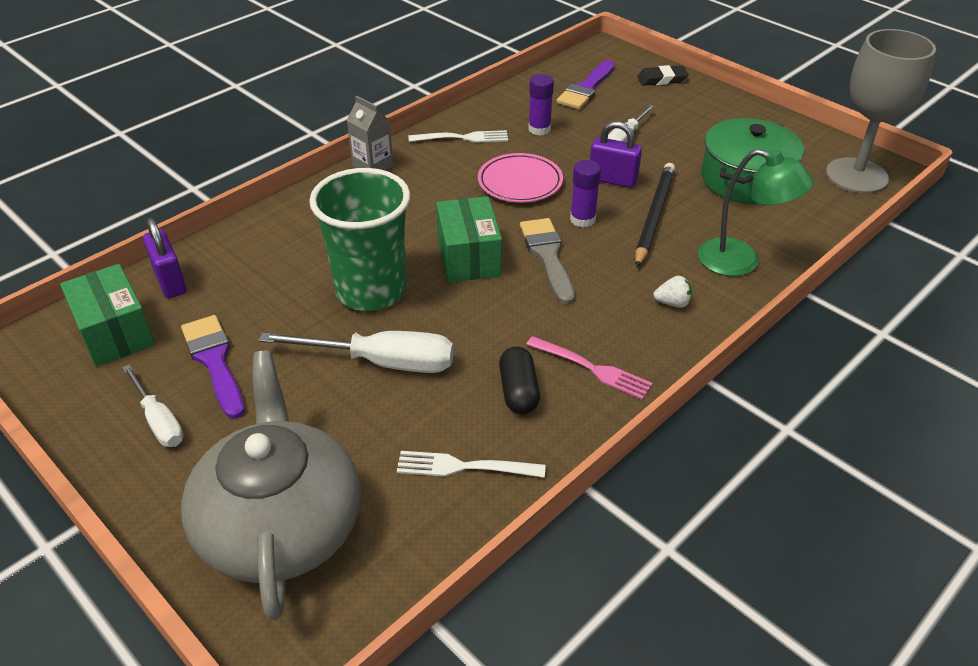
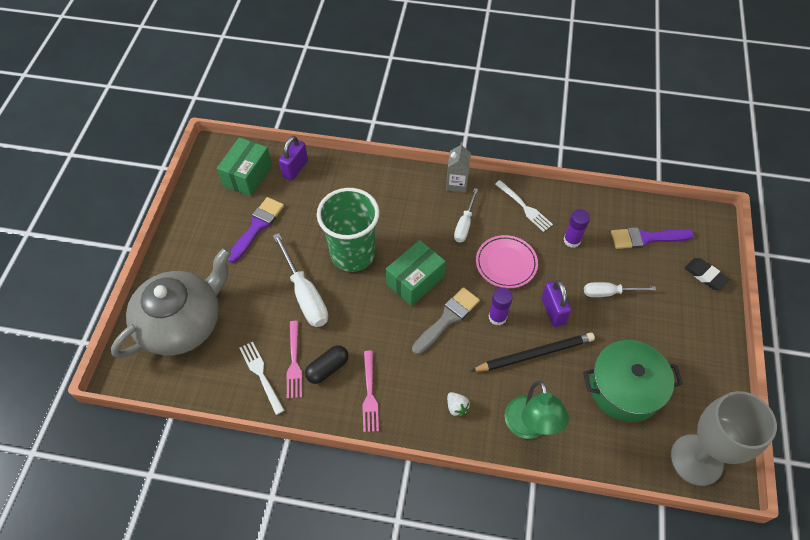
camera: 55 degrees right, 15 degrees up
(159, 421) = (208, 234): white screwdriver -> white screwdriver (464, 224)
(477, 421) = (294, 362): none -> pink fork

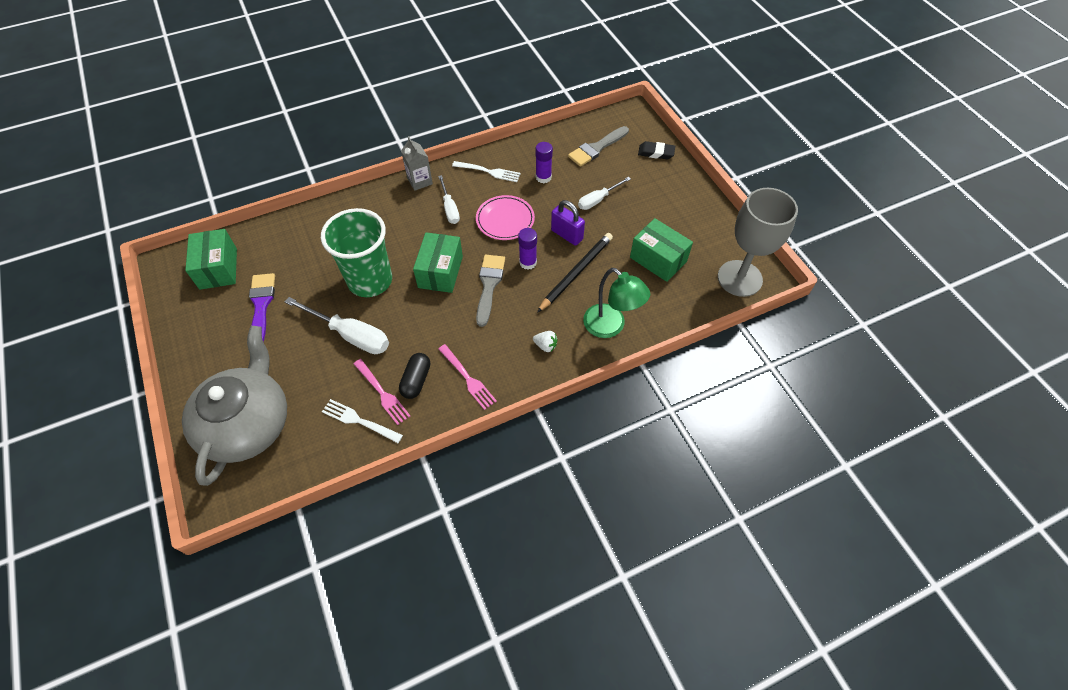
camera: 35 degrees left, 0 degrees up
(295, 169) = (262, 240): purple padlock -> none
(625, 388) = (658, 259): green pot -> green box
(646, 238) = (596, 148): purple brush -> grey brush

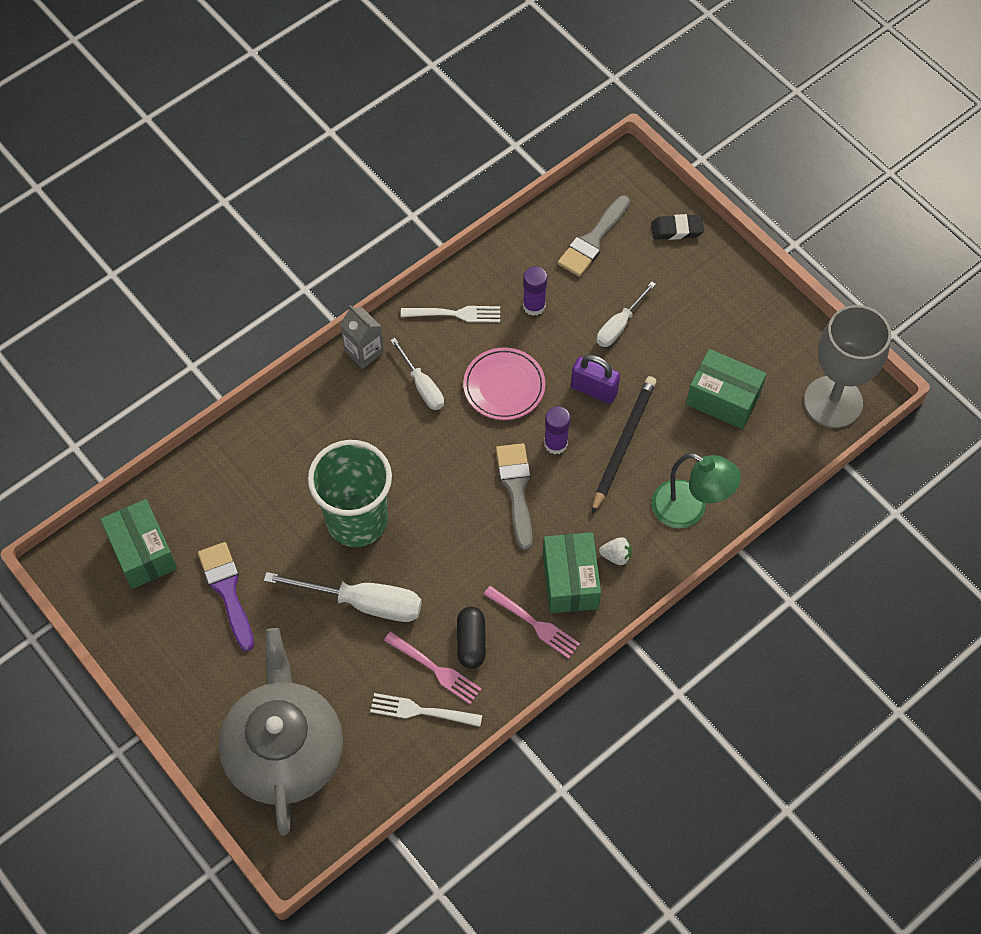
camera: 15 degrees left, 5 degrees up
(440, 272) = (445, 485): green box -> green box (570, 581)

